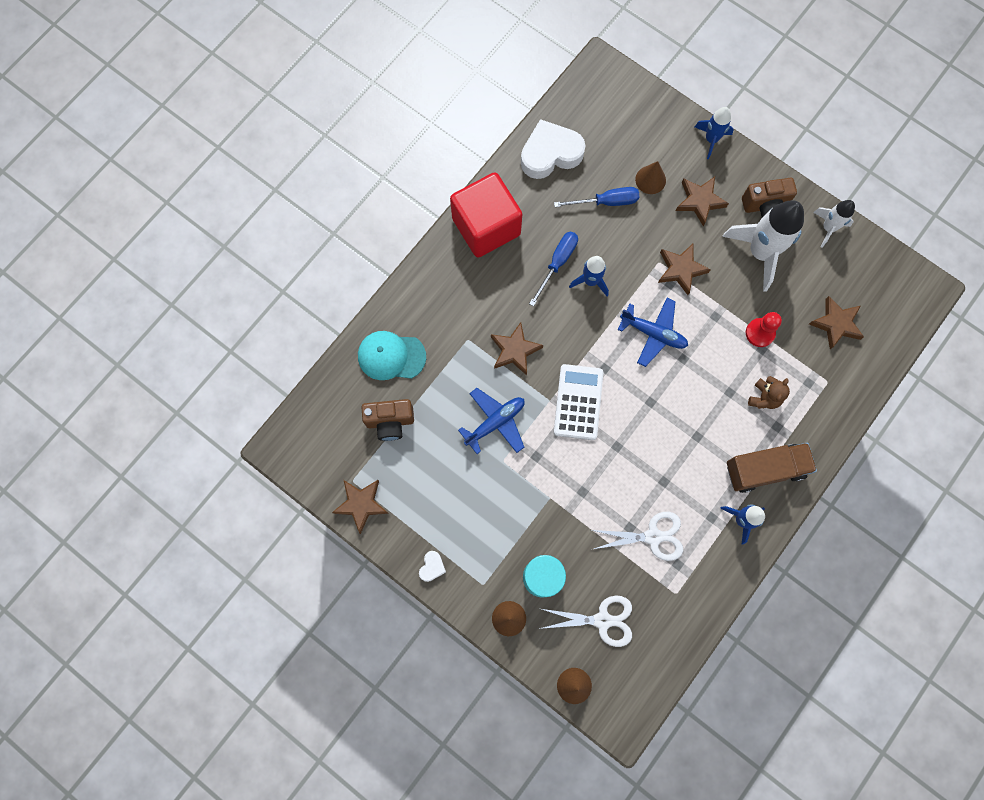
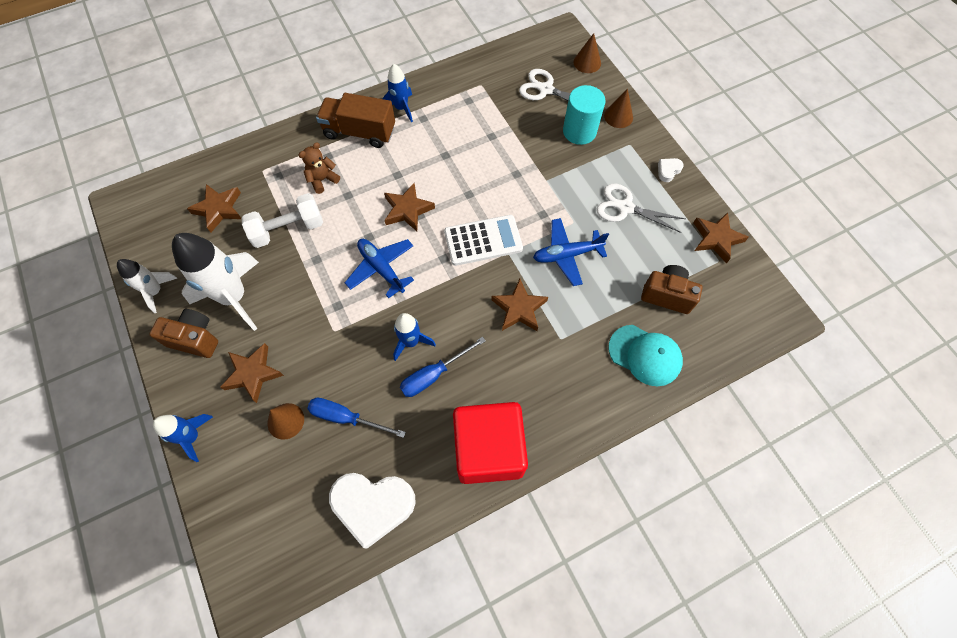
camera: 155 degrees left, 10 degrees down
(578, 402) = (483, 240): white calculator -> white calculator turned 135 degrees counterclockwise
(653, 536) = (476, 124): white scissors -> white scissors (625, 207)
(681, 270) = (318, 314): brown star -> brown star (407, 210)
(760, 333) = (288, 229): red pawn -> white dumbbell

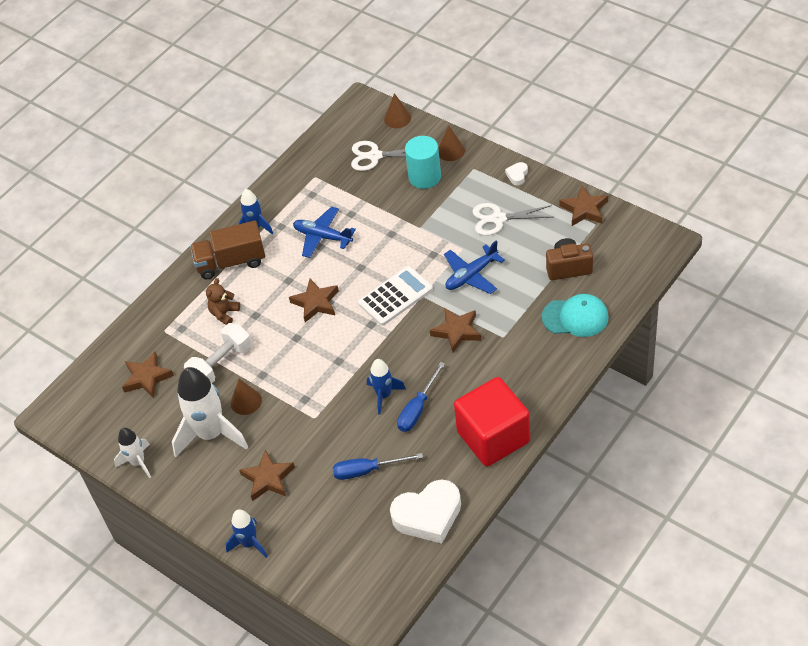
camera: 20 degrees left, 15 degrees down
(195, 339) = (199, 479): brown camera -> none
(285, 421) = (319, 496): brown cone -> brown cone (246, 401)
(381, 269) = (323, 356): blue plane -> blue plane (323, 237)

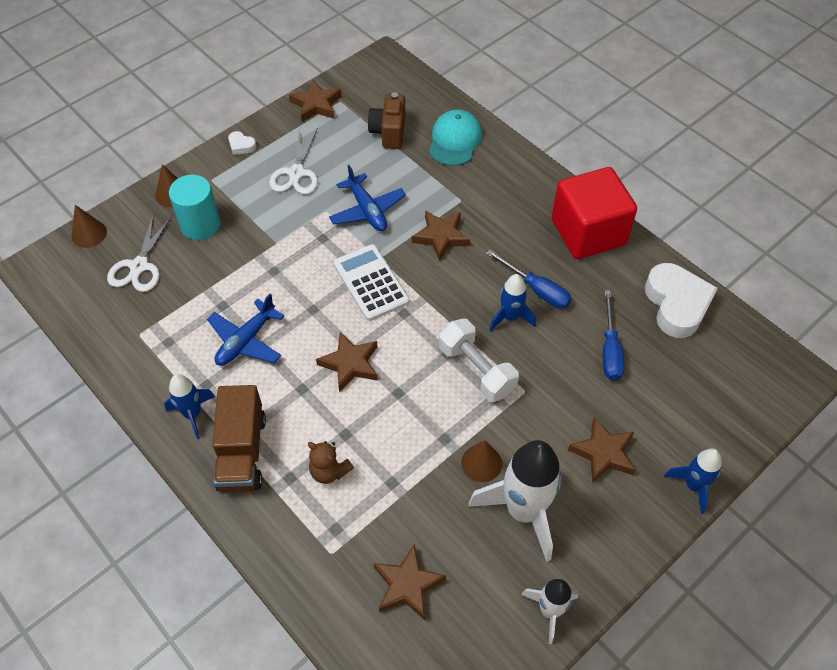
camera: 85 degrees left, 5 degrees up
(221, 364) = (413, 485): white dumbbell -> white dumbbell (476, 370)

